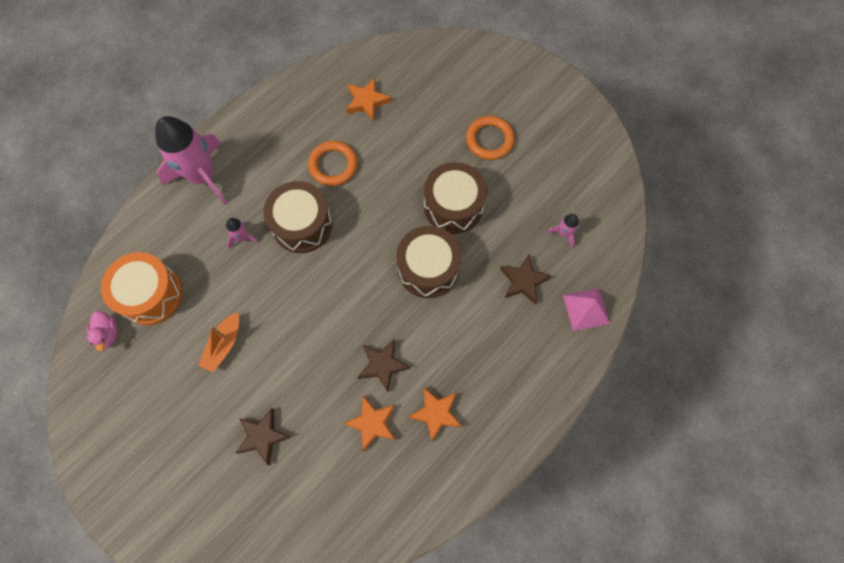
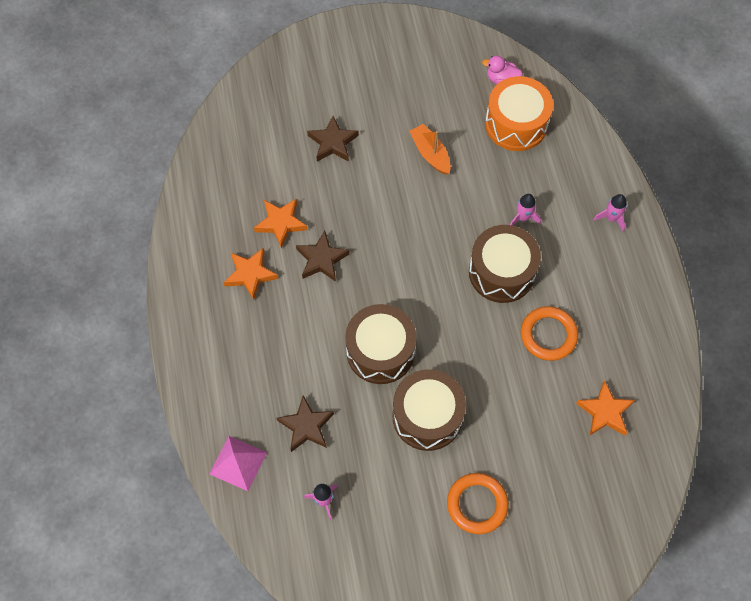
camera: 125 degrees right, 5 degrees down
(203, 176) = (611, 218): pink rocket -> pink rocket, size x0.41

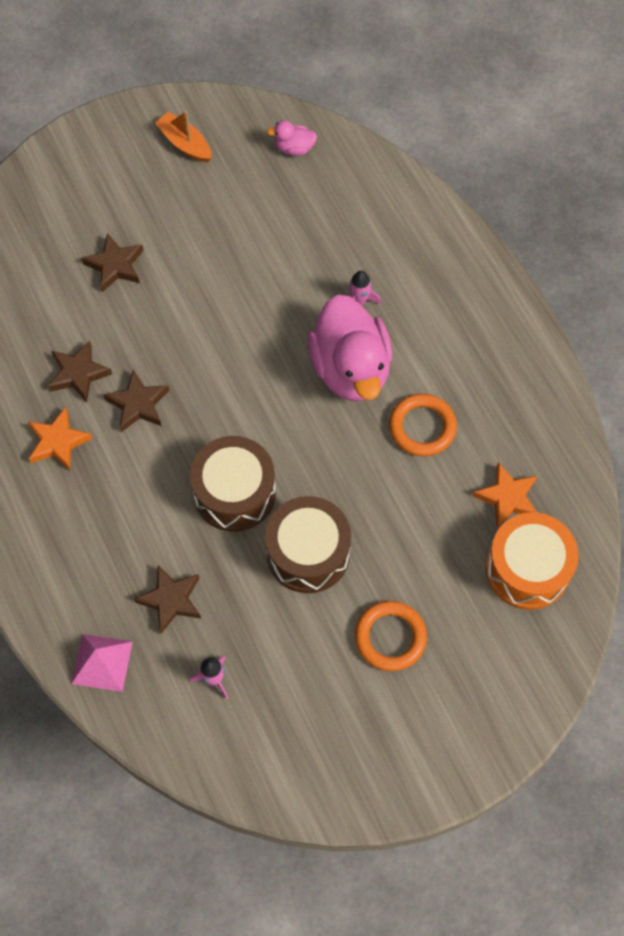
camera: 15 degrees left, 0 degrees up
(281, 223) = (78, 374): orange star -> brown star
(430, 153) = (233, 252): orange boat -> orange boat (185, 143)
(501, 272) = (351, 369): brown drum -> pink duck
(516, 124) = (324, 195): orange drum -> orange drum (527, 569)
(611, 218) = (459, 278): pink rocket -> none

